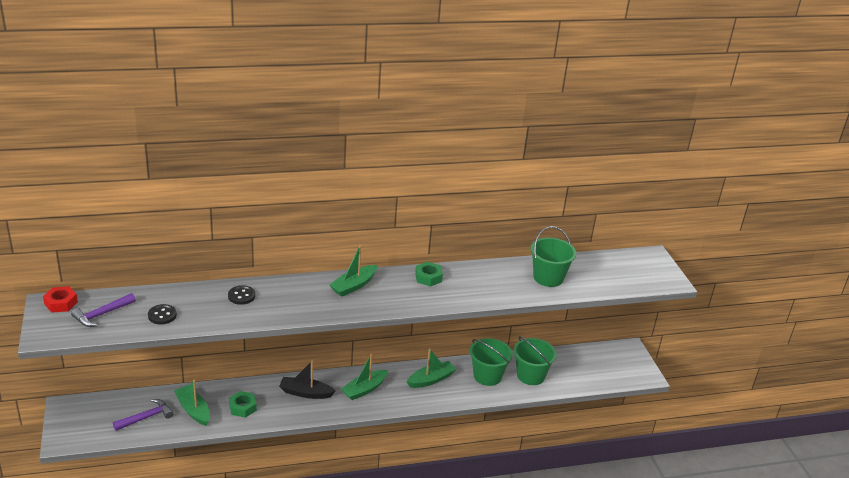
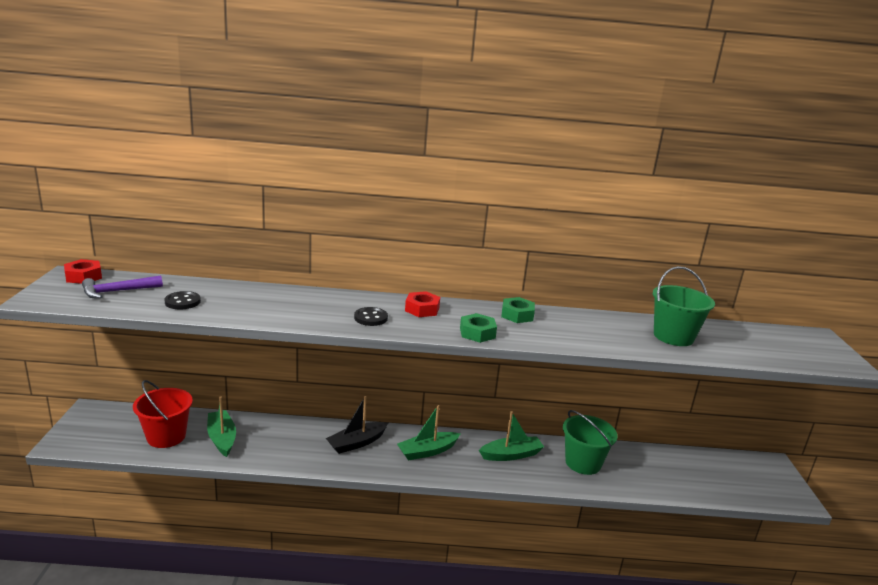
camera: 15 degrees right, 10 degrees down
(146, 417) = (166, 436): purple hammer -> red bucket
(241, 296) = (285, 299): black button -> black button (371, 318)
(242, 407) = (278, 445): green nut -> green nut (477, 333)
(305, 393) = (357, 443): black boat -> black boat turned 60 degrees counterclockwise
(353, 286) = (422, 309): green boat -> red nut
(530, 375) = (639, 472): green bucket -> none

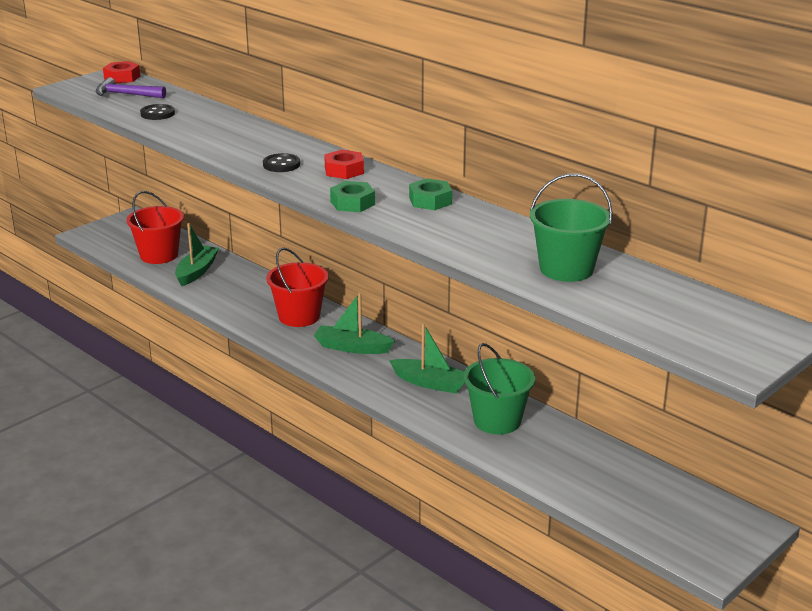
camera: 45 degrees right, 5 degrees up
(357, 443) = (299, 316): black boat -> red bucket

